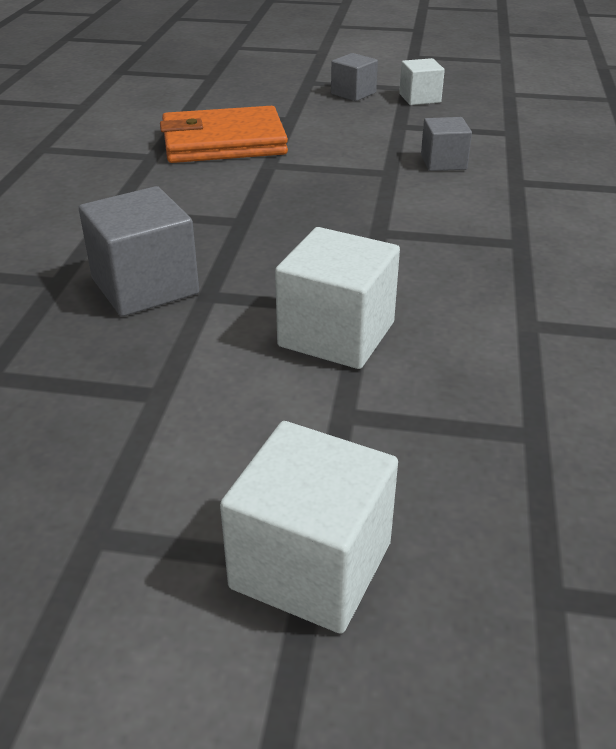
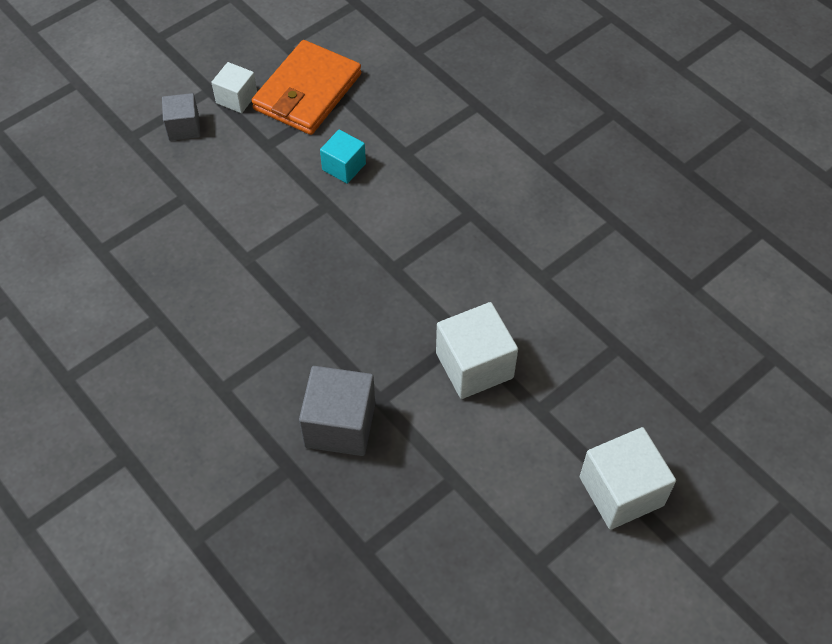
camera: 50 degrees left, 20 degrees up
(223, 142) = (181, 261): orange wallet -> orange wallet (307, 92)
(443, 162) = (344, 167): grey cube -> turquoise cube

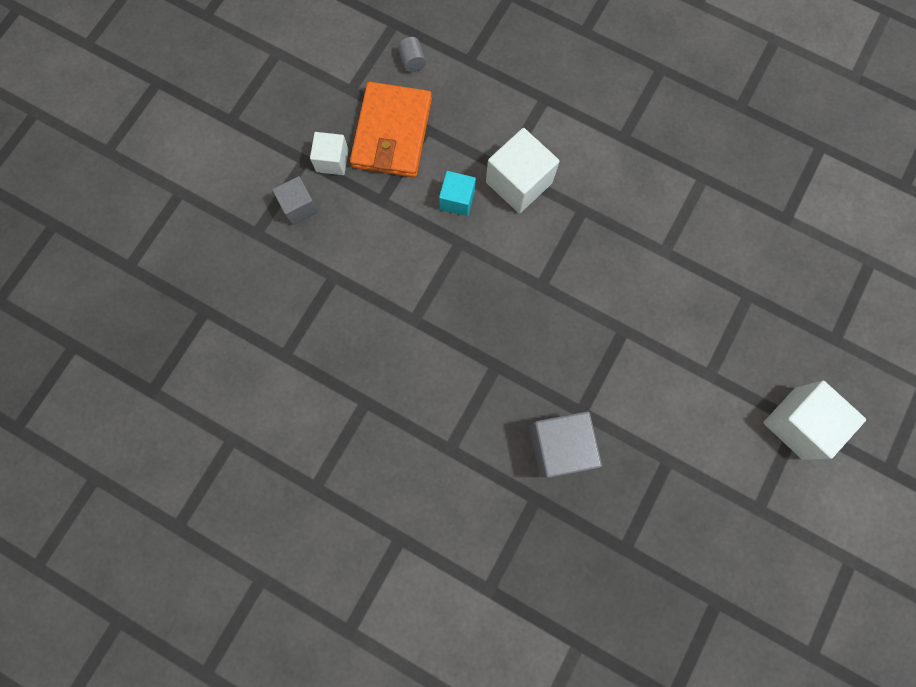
camera: 20 degrees left, 20 degrees up
(358, 38) = (412, 61): none -> grey cylinder
(474, 365) = (643, 353): white cube -> white cube (519, 182)

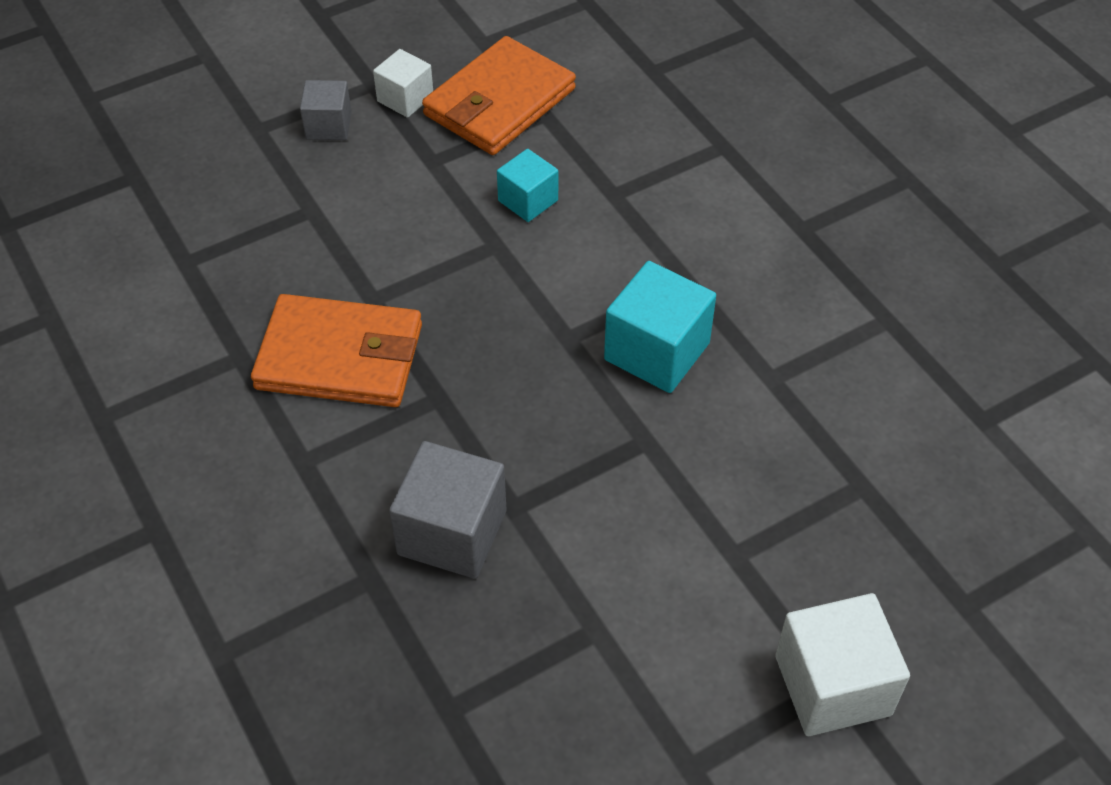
camera: 30 degrees right, 25 degrees down
(412, 61) = (580, 45): grey cylinder -> none
(423, 370) = (340, 357): none -> orange wallet
(519, 182) = (622, 217): white cube -> none
(594, 267) = (657, 351): none -> turquoise cube

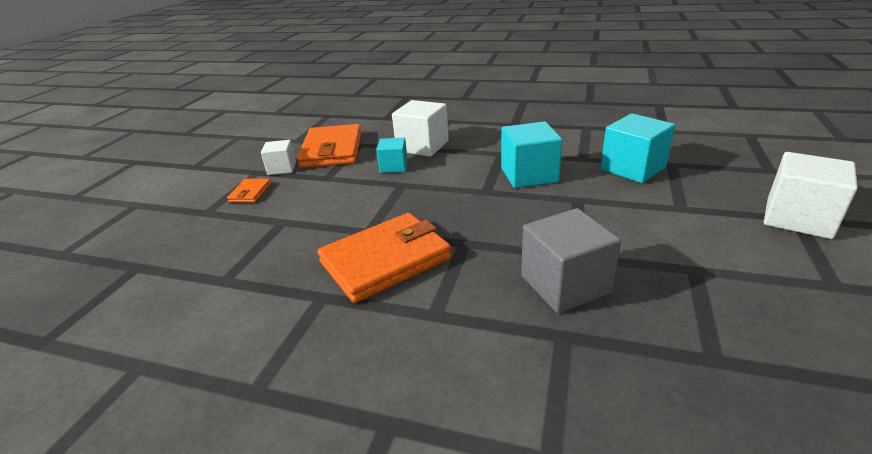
camera: 40 degrees left, 20 degrees down
(328, 126) = (250, 193): grey cube -> orange wallet
(614, 183) = (422, 146): none -> white cube
(799, 449) = (633, 168): none -> turquoise cube

